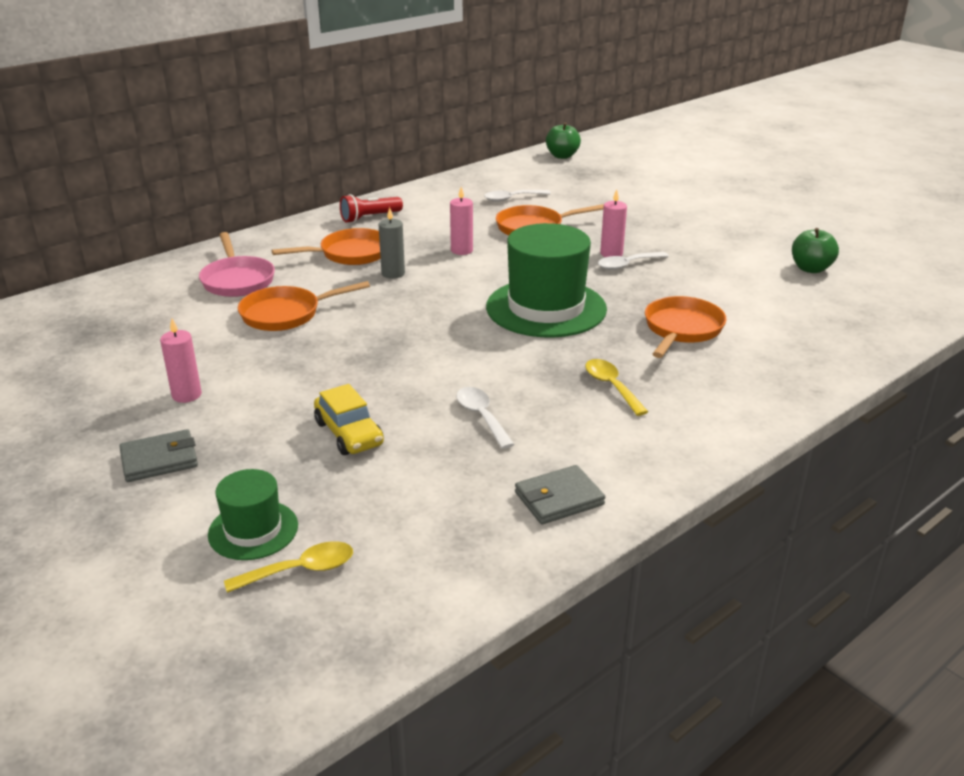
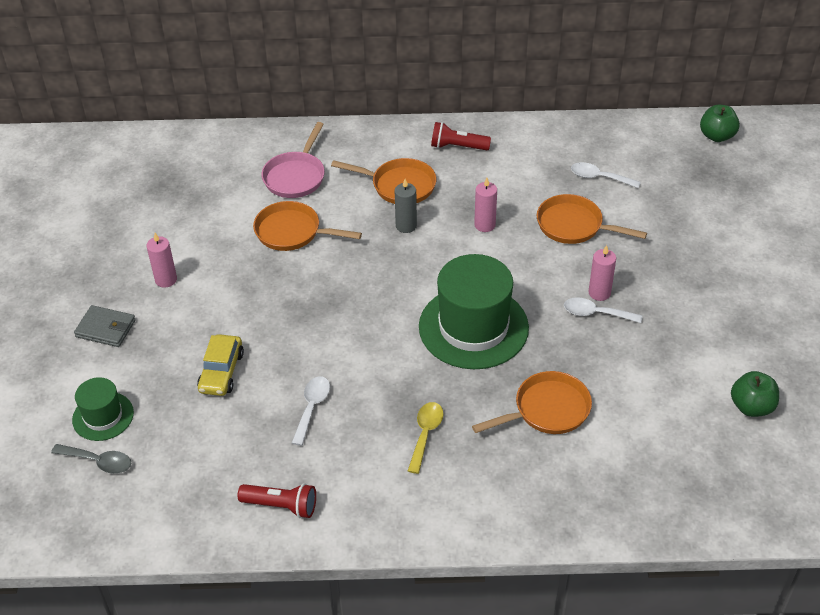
camera: 40 degrees right, 15 degrees up
(300, 570) = (98, 461): yellow spoon -> grey spoon
(559, 499) = (281, 506): grey wallet -> red flashlight

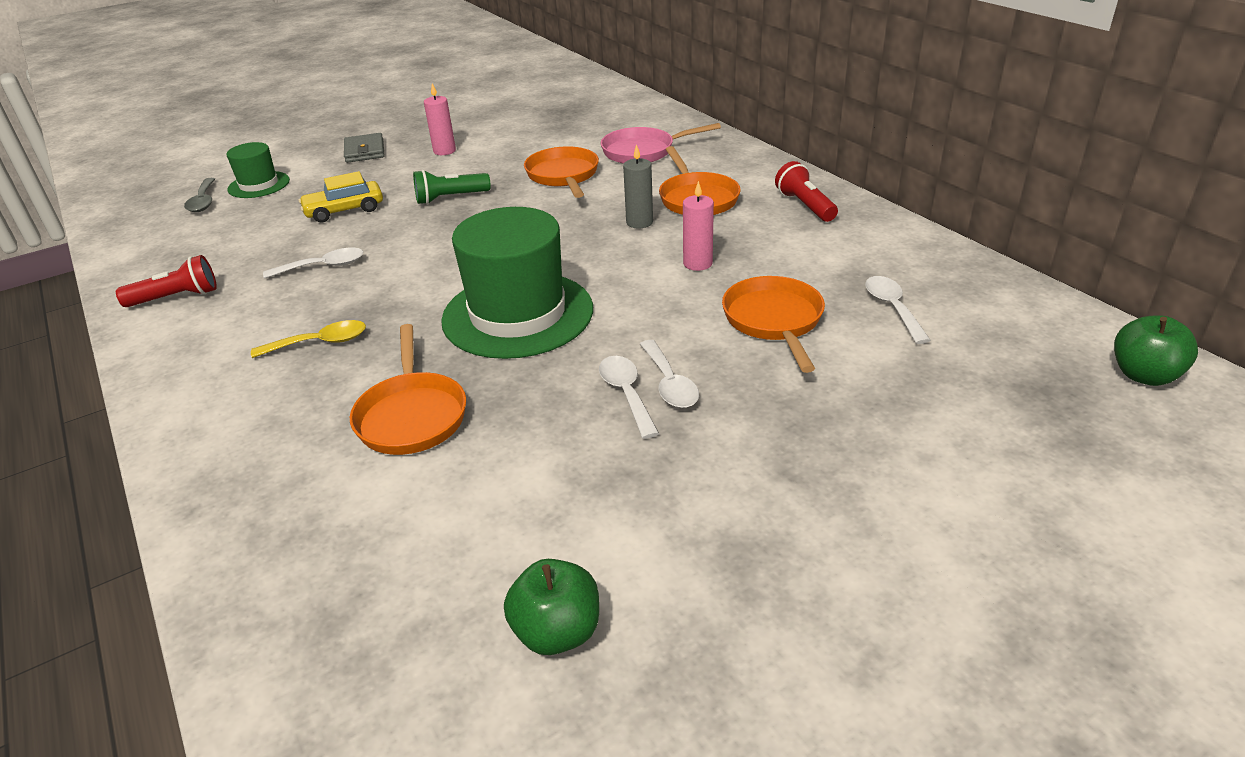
camera: 60 degrees right, 10 degrees down
(265, 305) = (450, 198): none -> green flashlight
(281, 506) = (176, 297): red flashlight -> red flashlight turned 90 degrees counterclockwise
(547, 410) = (412, 415): orange pan -> orange pan turned 45 degrees clockwise
(599, 293) = (669, 383): pink candle -> white spoon

